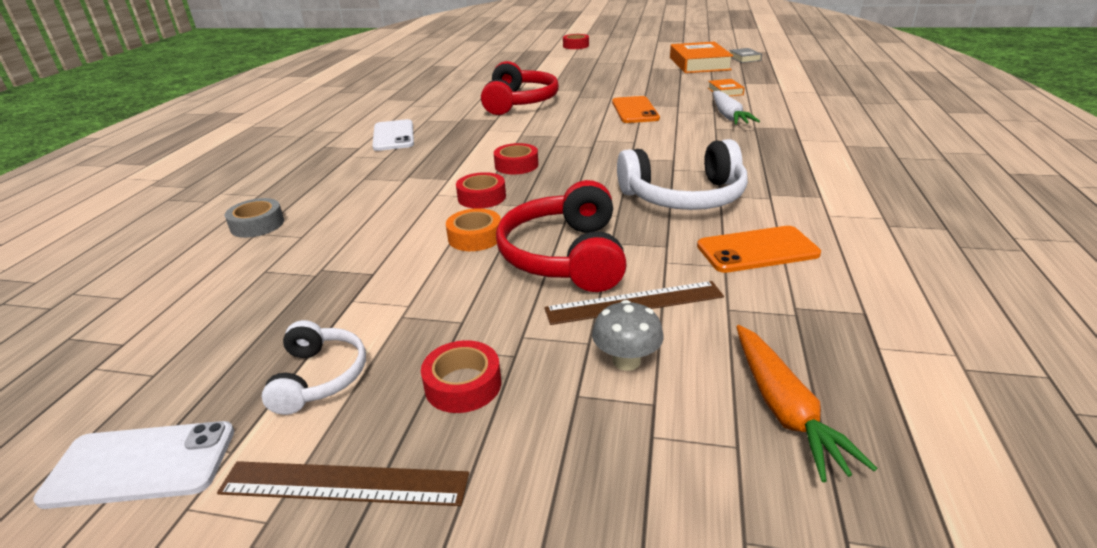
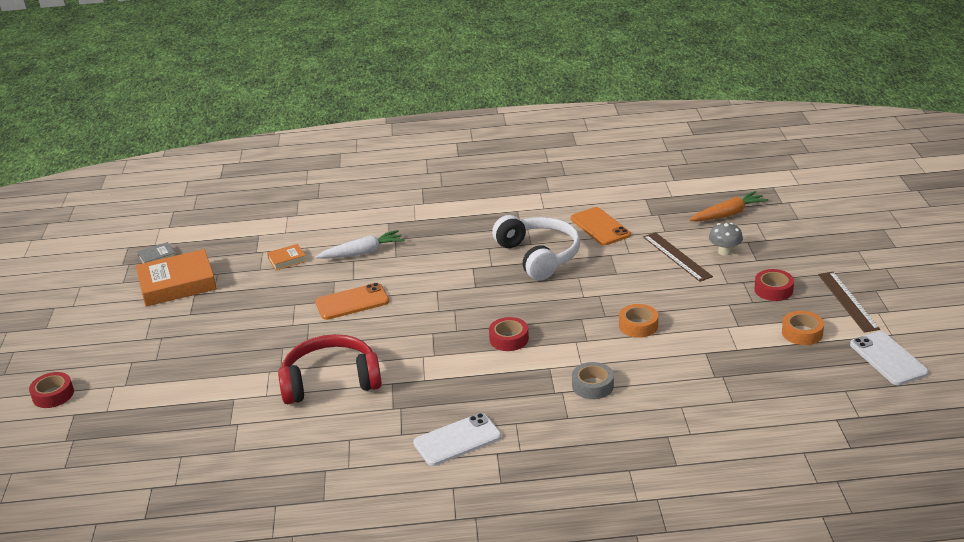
camera: 105 degrees left, 0 degrees up
(257, 225) = (678, 440): grey tape -> grey tape (592, 386)
(319, 377) = (802, 333): white headphones -> orange tape
(481, 197) = (577, 340): red tape -> none
(565, 256) = (642, 286): red headphones -> none

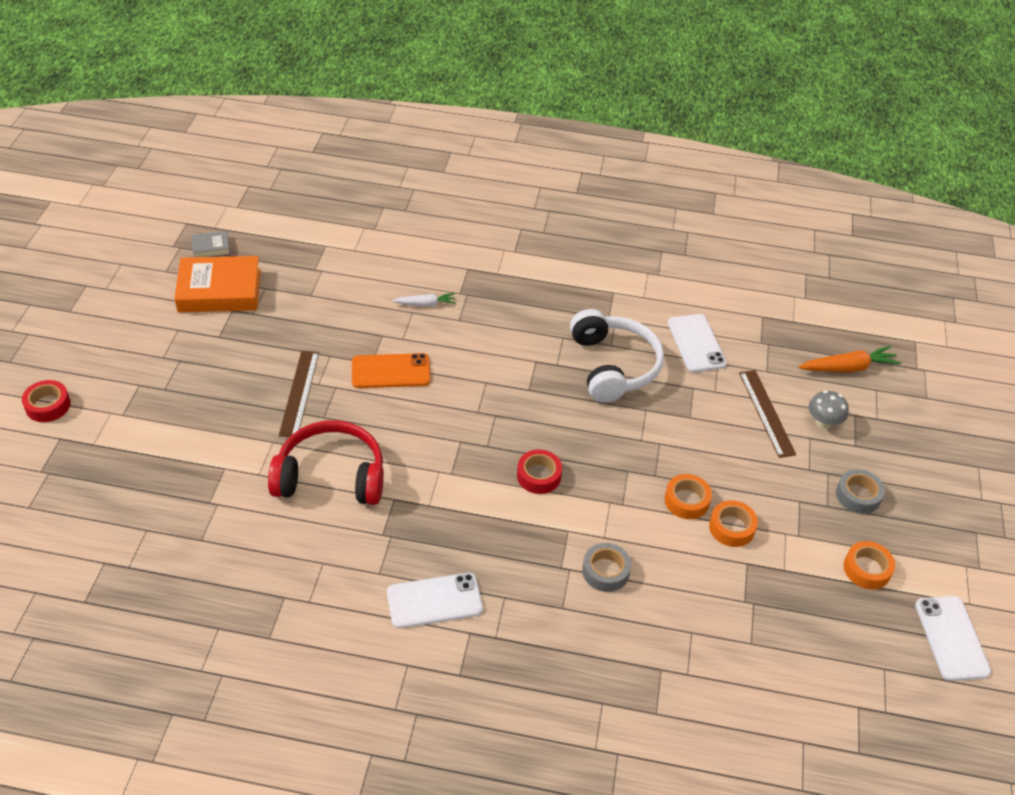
camera: 10 degrees right, 15 degrees up
(287, 260) = (343, 290): orange book -> none
(362, 253) = (425, 304): white carrot -> white carrot, size x0.62
(600, 227) = (696, 343): orange phone -> white phone
(682, 333) = (731, 528): none -> orange tape
(773, 290) = (858, 496): red tape -> grey tape
(847, 301) = (937, 538): brown ruler -> brown ruler (299, 393)

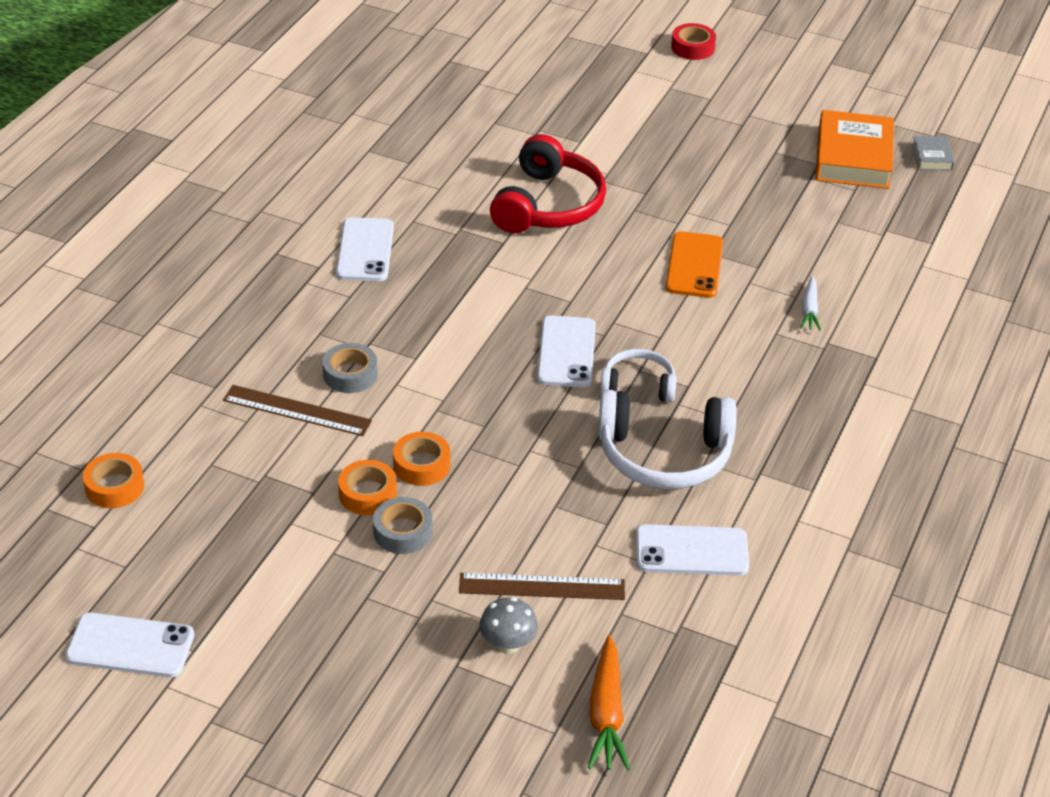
camera: 105 degrees right, 5 degrees down
(299, 393) = (674, 197): brown ruler -> brown ruler (297, 410)
(524, 434) = (566, 352): none -> white phone
(539, 476) = (500, 351): red tape -> none
(546, 388) = (638, 386): none -> white headphones
(858, 496) = (371, 635): grey tape -> grey tape (403, 532)
(866, 569) = (258, 601): orange tape -> orange tape (114, 487)

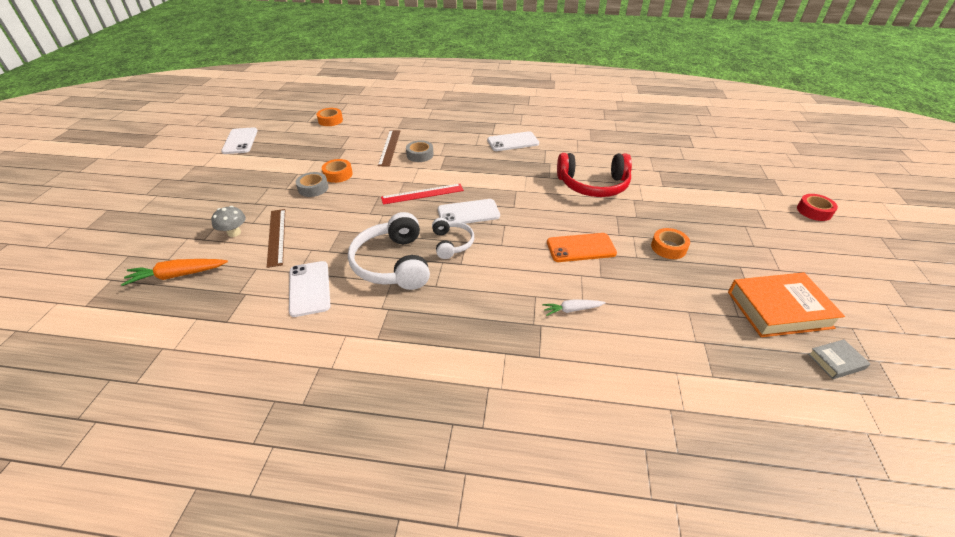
camera: 75 degrees right, 0 degrees up
(421, 465) = (361, 185): orange tape -> orange tape (668, 247)
(488, 393) = (422, 194): none -> red ruler

